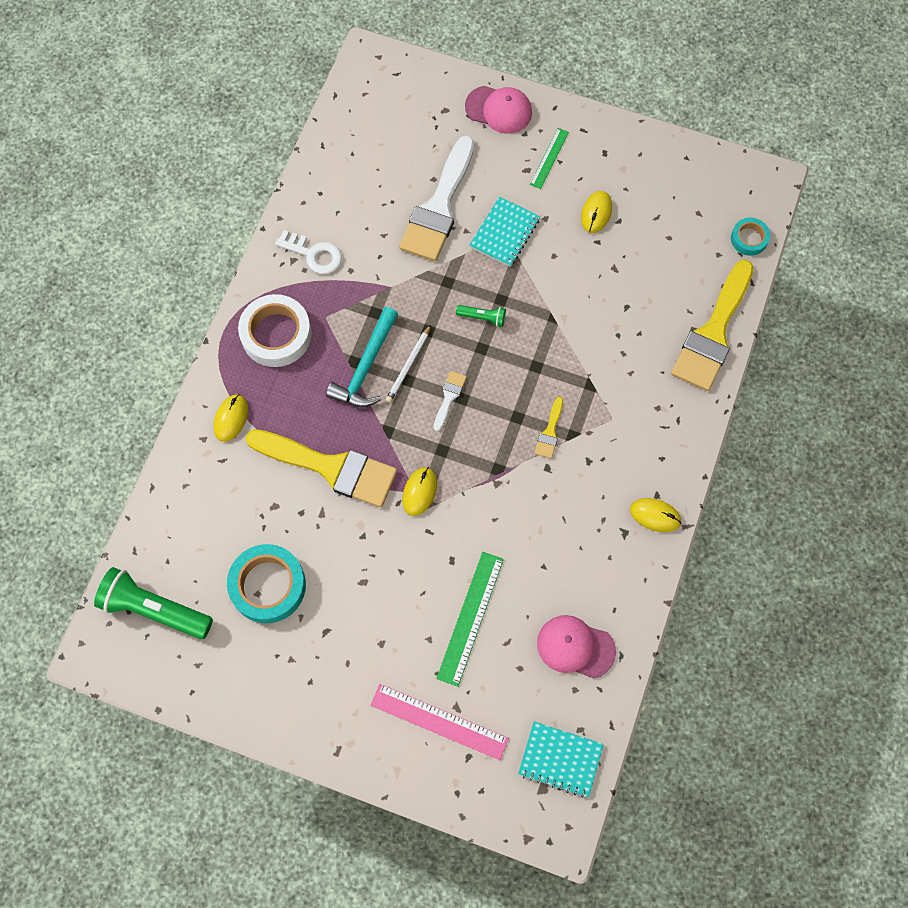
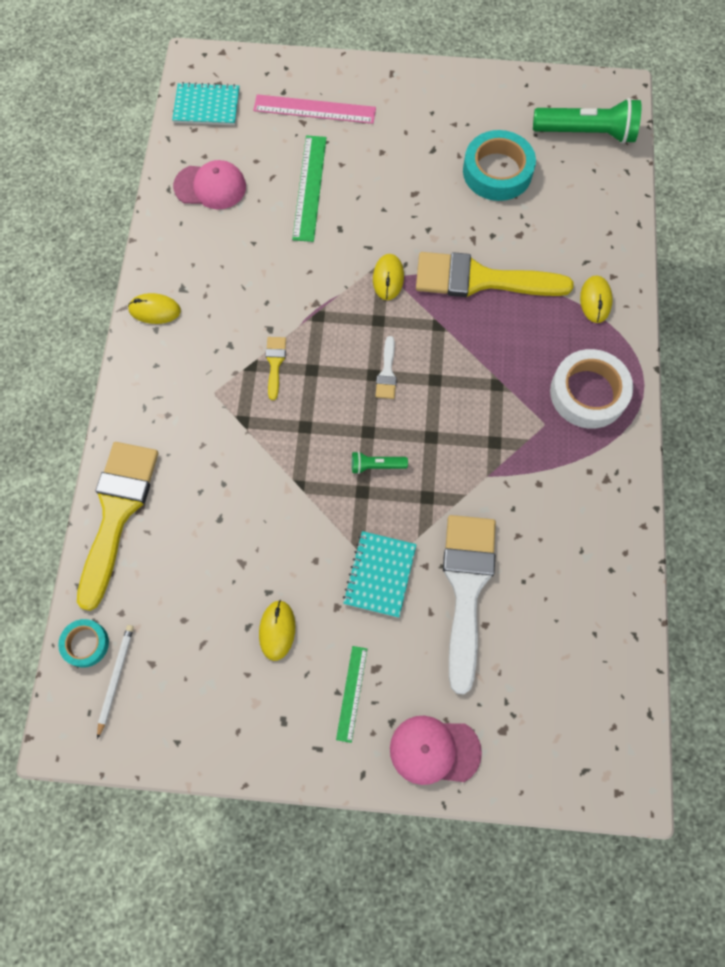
camera: 165 degrees right, 0 degrees up
(314, 254) = (586, 492): white key -> none
(365, 367) = (482, 382): turquoise hammer -> none
(408, 365) = (439, 395): white pencil -> white pencil (116, 678)

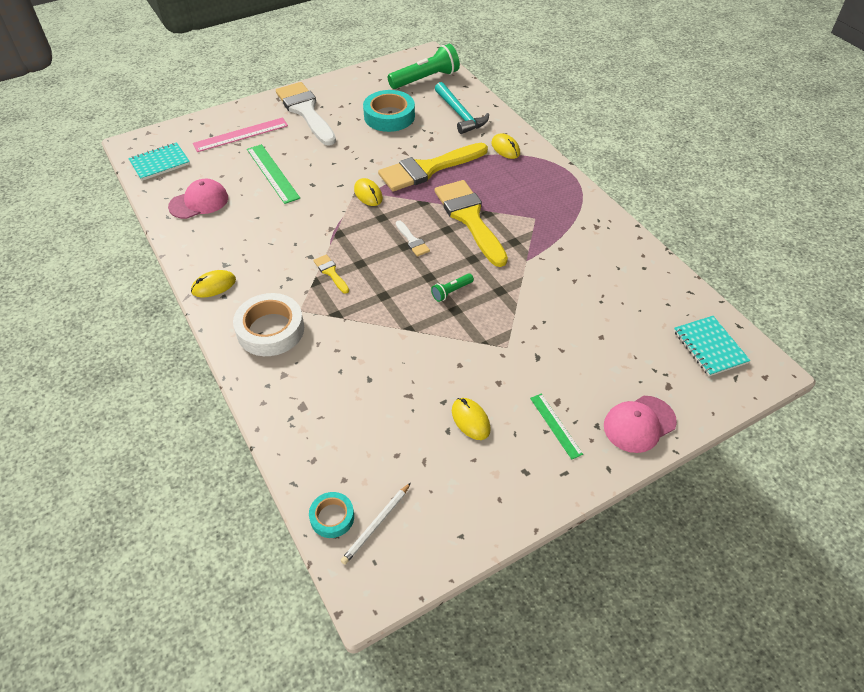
camera: 35 degrees left, 20 degrees down
(116, 678) = (376, 524): white pencil -> white pencil turned 120 degrees counterclockwise
(117, 512) = (286, 418): yellow brush -> yellow brush (469, 218)
(379, 574) = (509, 348): turquoise notebook -> turquoise notebook (709, 347)
(466, 588) = (571, 324): white brush -> white brush (306, 111)
(583, 215) = (460, 114): none -> turquoise hammer
(588, 393) = (544, 191): white tape -> white tape (270, 330)

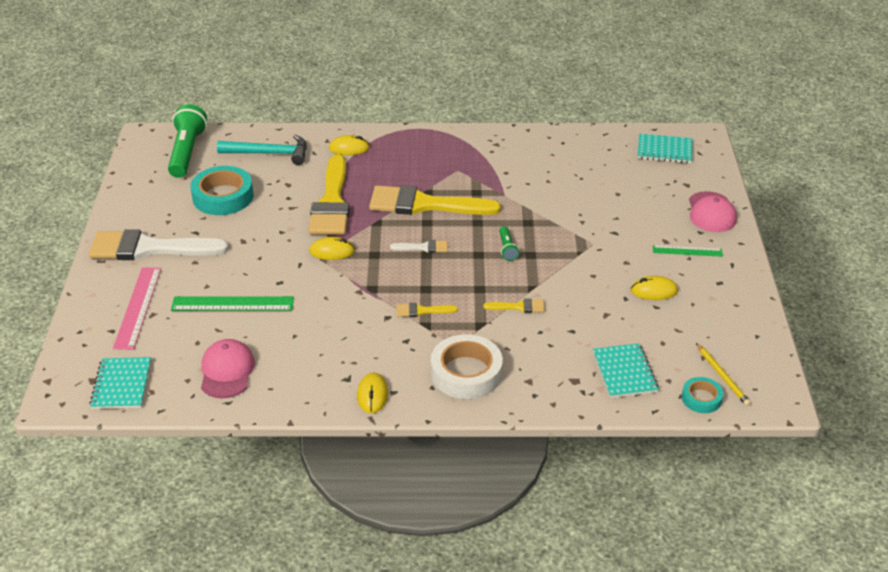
camera: 60 degrees left, 10 degrees down
(334, 440) = (624, 372): none -> turquoise notebook
(376, 524) = (722, 376): white pencil -> yellow pencil
(377, 330) = (519, 307): none -> yellow brush

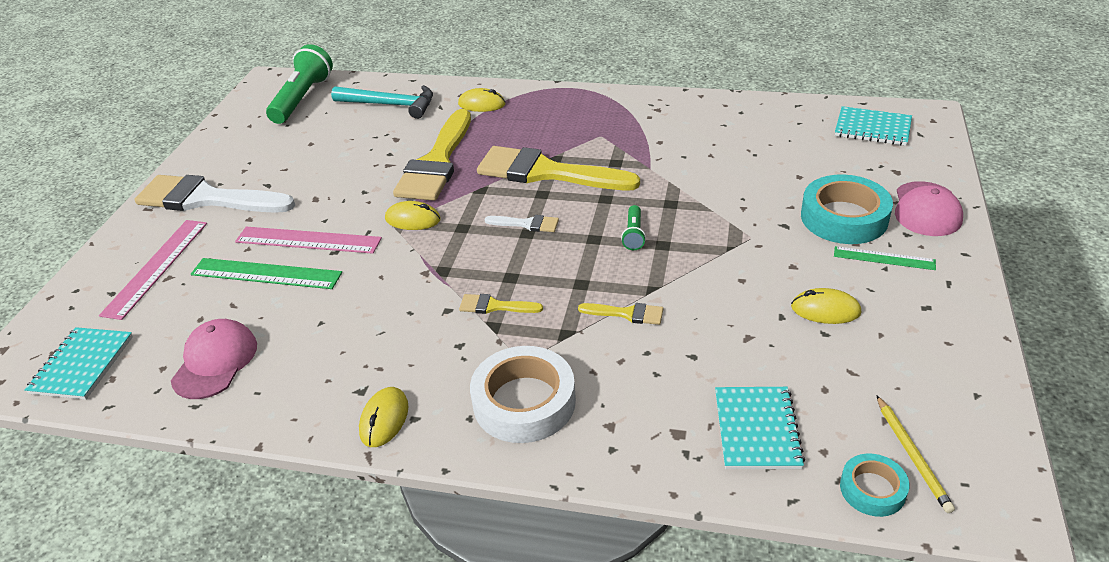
camera: 15 degrees right, 0 degrees up
(223, 196) = (317, 147): turquoise tape -> turquoise tape (844, 217)
(254, 275) = (308, 240): none -> pink ruler

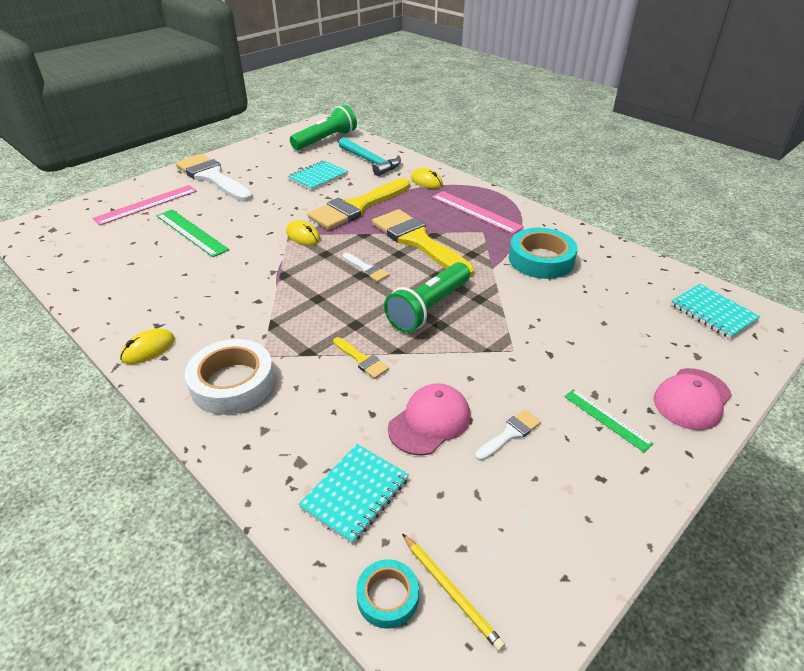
camera: 30 degrees right, 0 degrees up
(82, 365) = (56, 241): turquoise notebook -> turquoise notebook (318, 177)
(215, 362) = (111, 270): pink cap -> pink cap (430, 421)
(308, 240) = (234, 223): pink ruler -> pink ruler (476, 212)
(495, 306) = (287, 312): yellow brush -> none
(633, 234) = (428, 308): green flashlight -> green flashlight, size x2.12
(825, 310) = (510, 434): yellow mouse -> white brush
(844, 217) = (607, 371): turquoise tape -> turquoise tape (541, 259)
(912, 455) = (451, 591): yellow pencil -> yellow pencil turned 60 degrees counterclockwise

